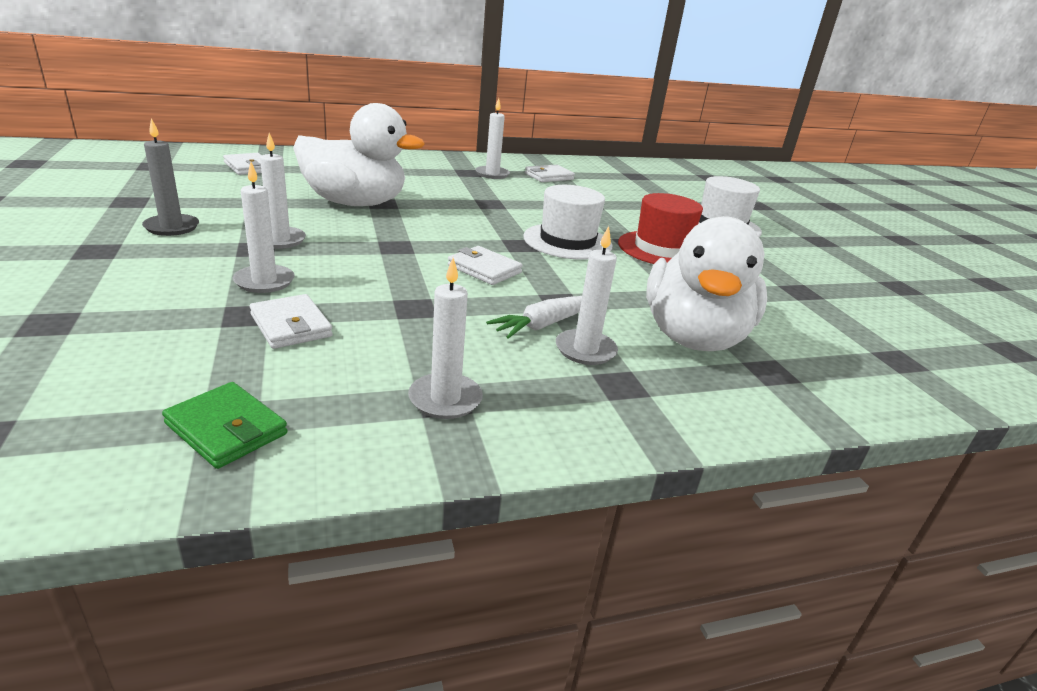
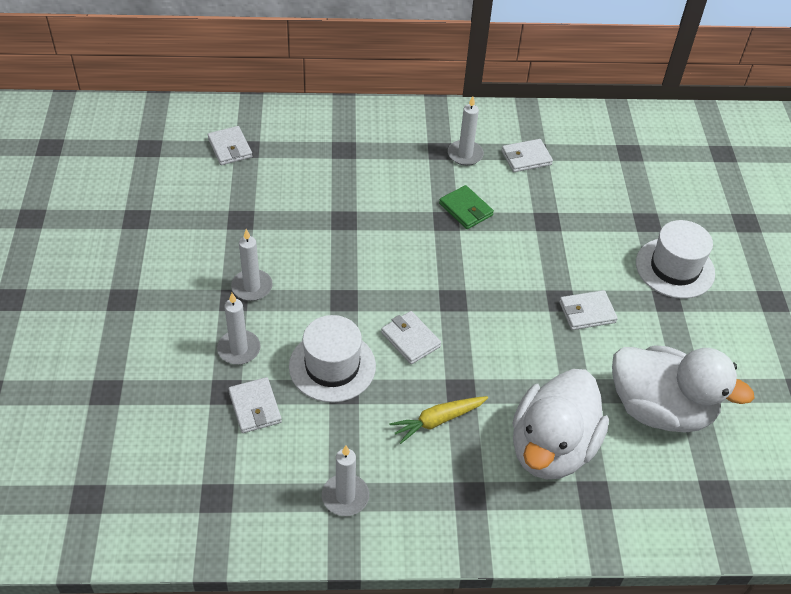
camera: 15 degrees right, 20 degrees up
(172, 227) = (171, 264): grey candle -> none
(226, 429) = (214, 507): green wallet -> green wallet (466, 209)
(355, 203) = (319, 221): white duck -> white duck (660, 409)
(545, 324) = (438, 420): white carrot -> yellow carrot
(567, 241) = (499, 295): white hat -> white hat (332, 366)
(585, 350) = (458, 455): white candle -> none
(661, 249) = (587, 312): red hat -> white wallet

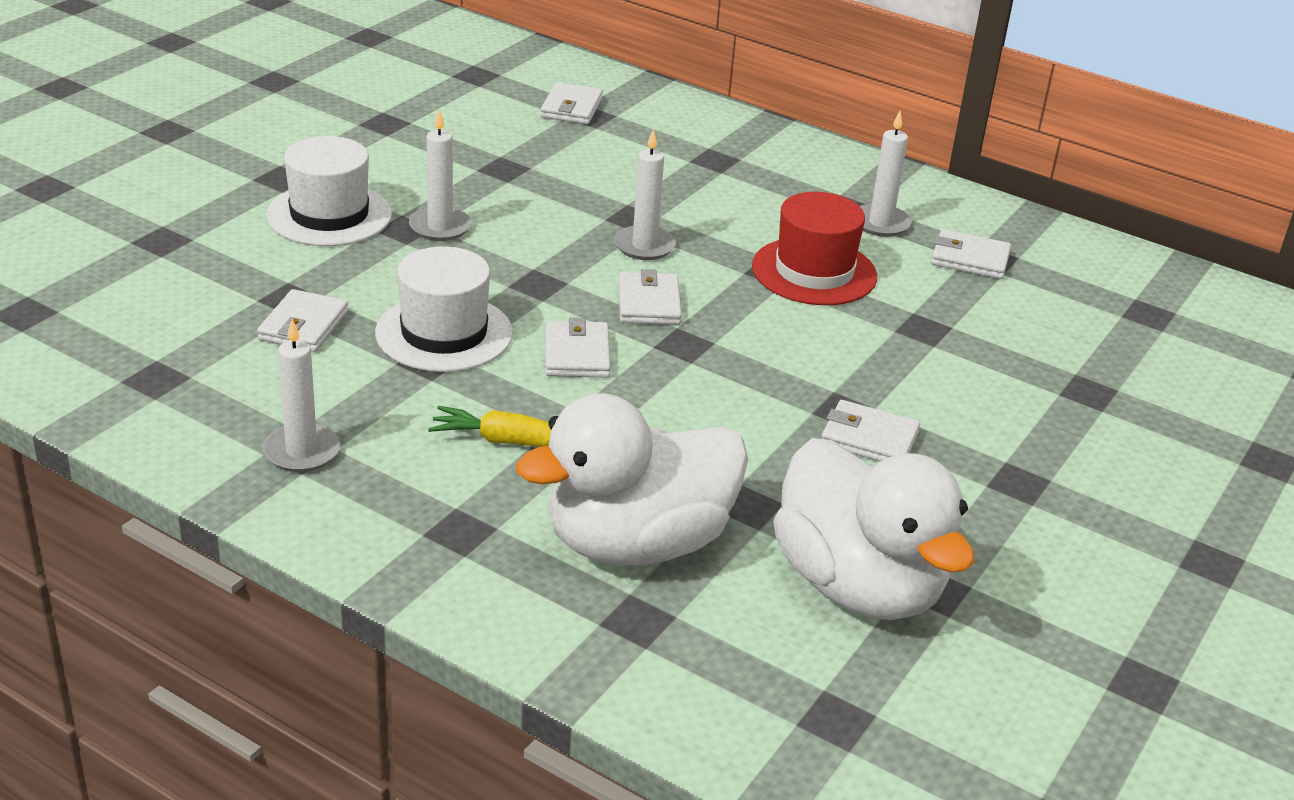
camera: 35 degrees right, 15 degrees down
(239, 349) = (353, 271): white candle -> white candle (644, 246)
(410, 281) = (649, 303): none -> white wallet
(466, 209) = (814, 272): green wallet -> red hat
(675, 268) = (1075, 455): white hat -> white hat (329, 215)

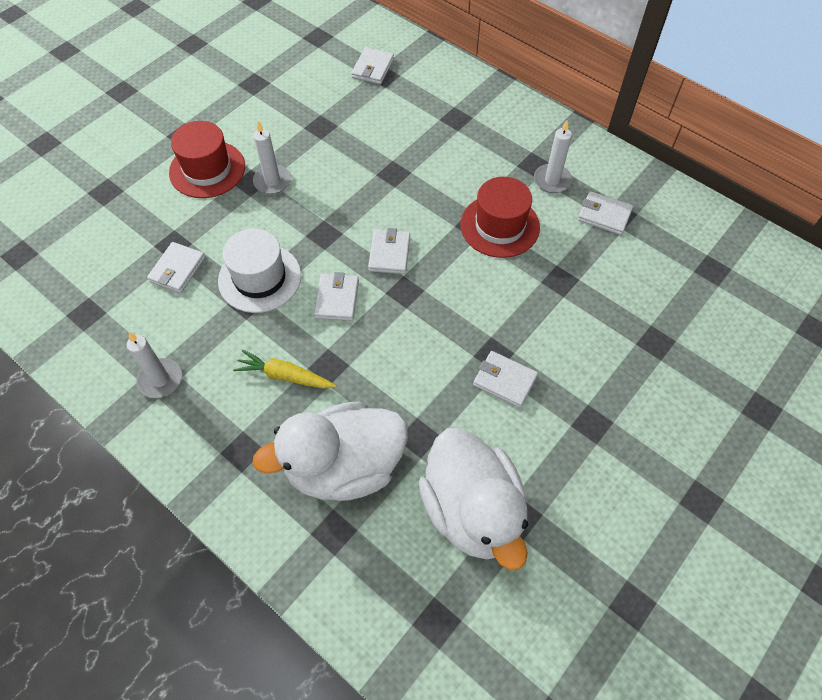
camera: 10 degrees right, 25 degrees up
(329, 215) = (207, 169): white hat -> red hat
(644, 246) = (396, 200): white candle -> none

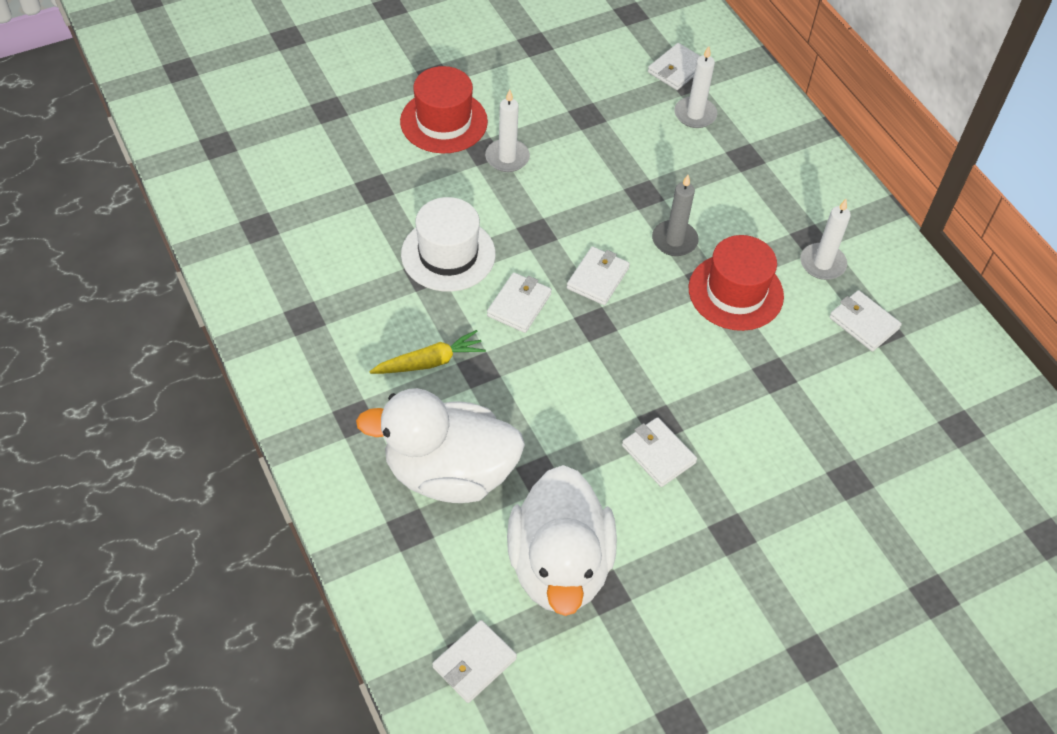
camera: 20 degrees right, 5 degrees down
(160, 379) = (304, 319): white candle -> white candle (695, 114)
(177, 269) = (368, 215): white wallet -> white wallet (474, 663)
(285, 376) = (430, 362): yellow carrot -> yellow carrot turned 120 degrees clockwise
(434, 202) = (674, 240): none -> grey candle

